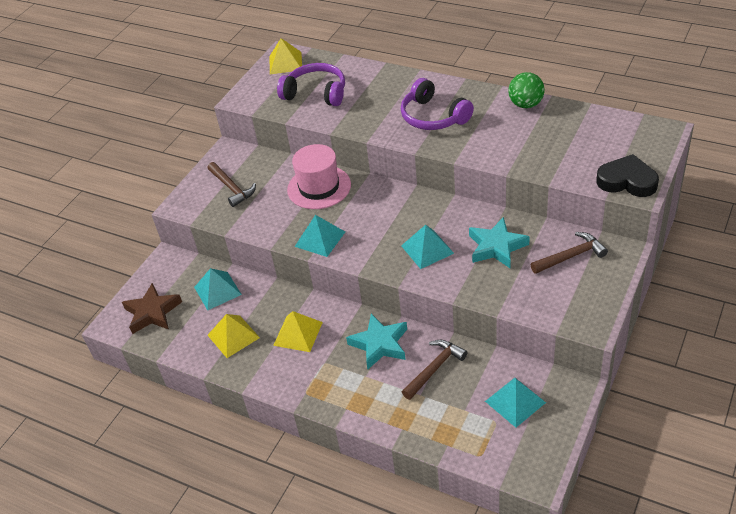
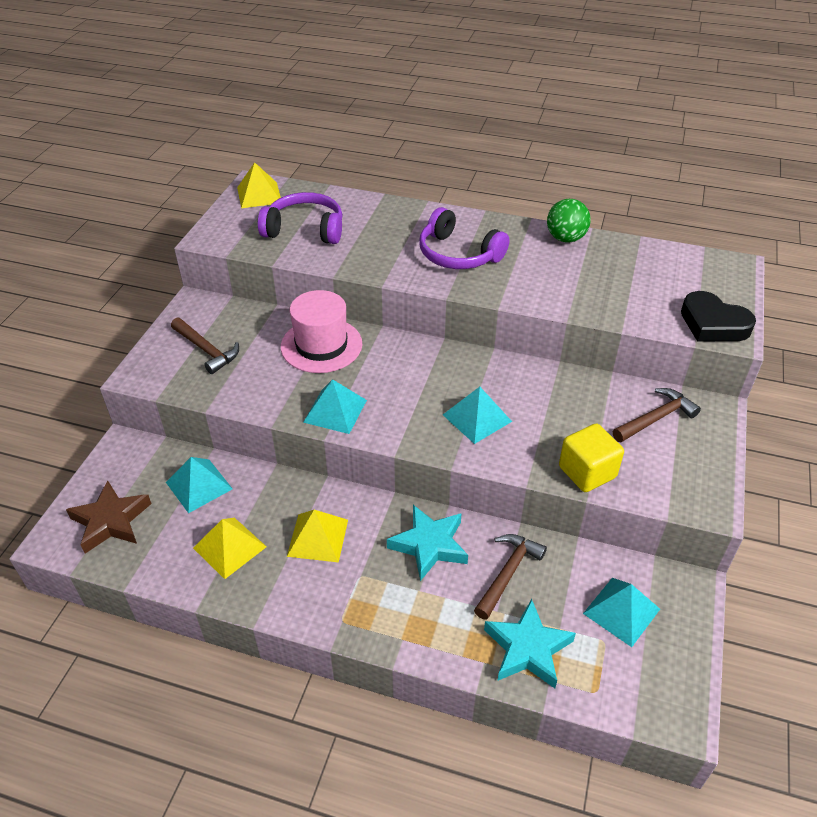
camera: 15 degrees left, 0 degrees up
(496, 247) = (562, 411): turquoise star -> turquoise star (527, 648)
(503, 295) = (587, 472): none -> yellow cube
(627, 181) = (713, 324): black heart -> black heart turned 150 degrees counterclockwise

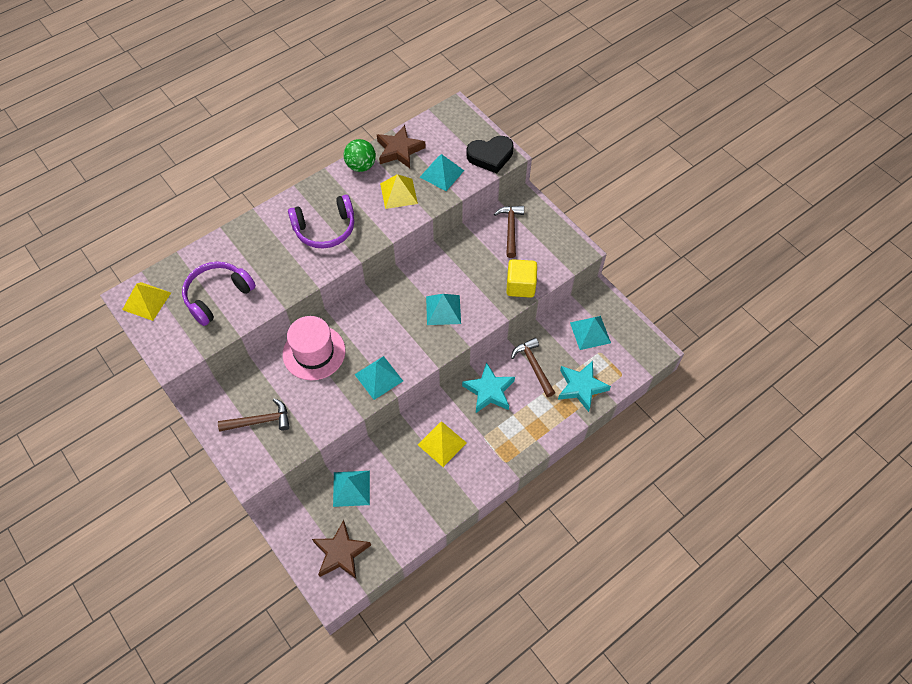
camera: 55 degrees left, 15 degrees up
(229, 547) = (413, 494): yellow pyramid -> yellow pyramid (398, 193)
(622, 253) = (399, 150): none -> brown star
(635, 298) = (441, 173): none -> turquoise pyramid

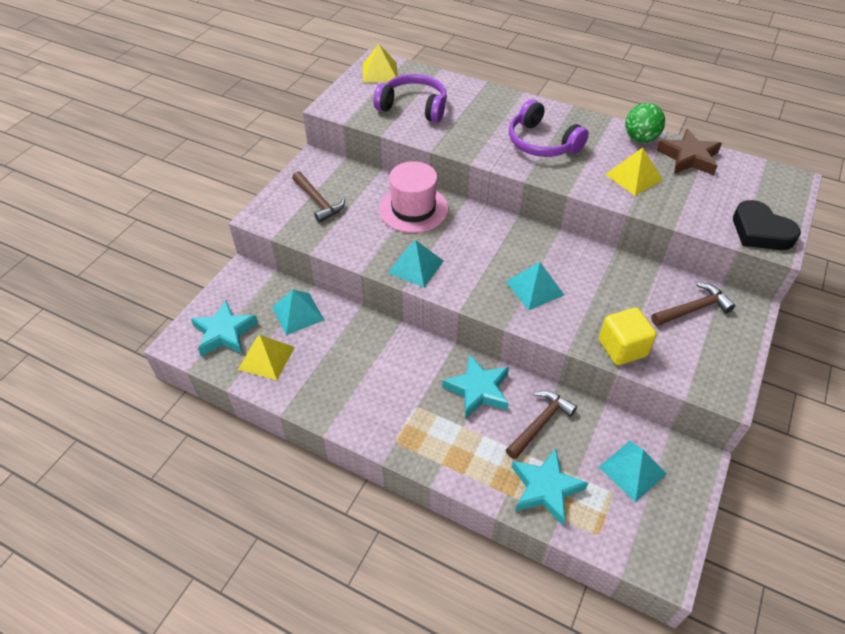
camera: 65 degrees right, 10 degrees down
(341, 553) = (224, 333): brown star -> turquoise star
(441, 173) = (693, 200): turquoise pyramid -> none
(442, 443) = (387, 370): yellow pyramid -> yellow pyramid (266, 358)

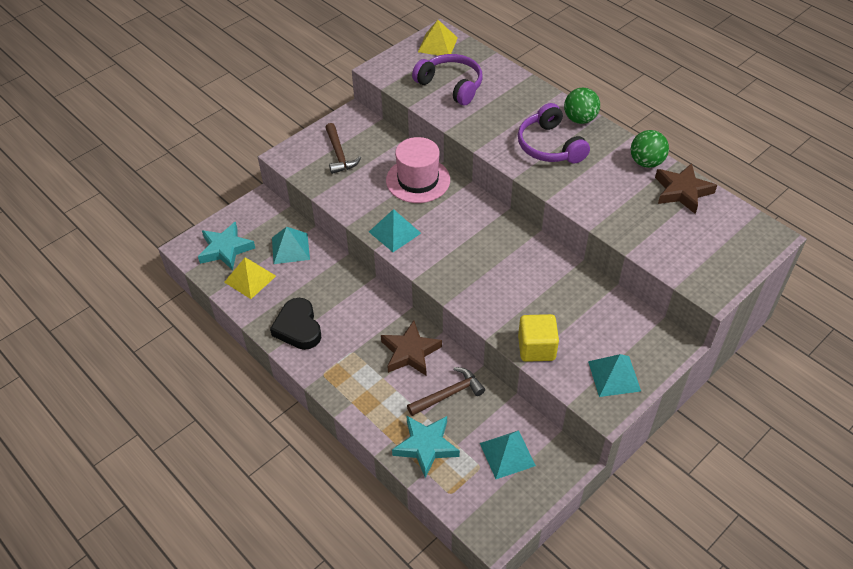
camera: 20 degrees right, 0 degrees up
(478, 390) = (410, 352): turquoise star -> brown star
(534, 288) = (488, 277): turquoise pyramid -> turquoise pyramid (614, 376)
(556, 113) = (580, 119): none -> green ball
(633, 177) = (616, 198): yellow pyramid -> none
(693, 309) = (621, 332): brown hammer -> none
(760, 231) = (705, 277): black heart -> black heart (298, 328)

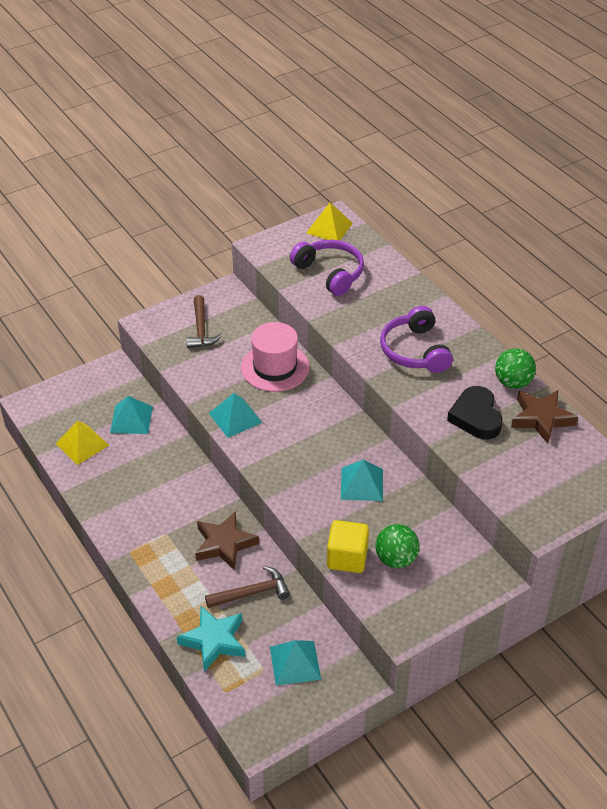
camera: 10 degrees right, 5 degrees down
(225, 249) = (65, 410): turquoise star -> none
(298, 328) = (117, 501): black heart -> black heart (476, 417)
(580, 119) = (456, 327): green ball -> green ball (396, 559)
(614, 376) = (420, 599): turquoise pyramid -> turquoise pyramid (362, 484)

